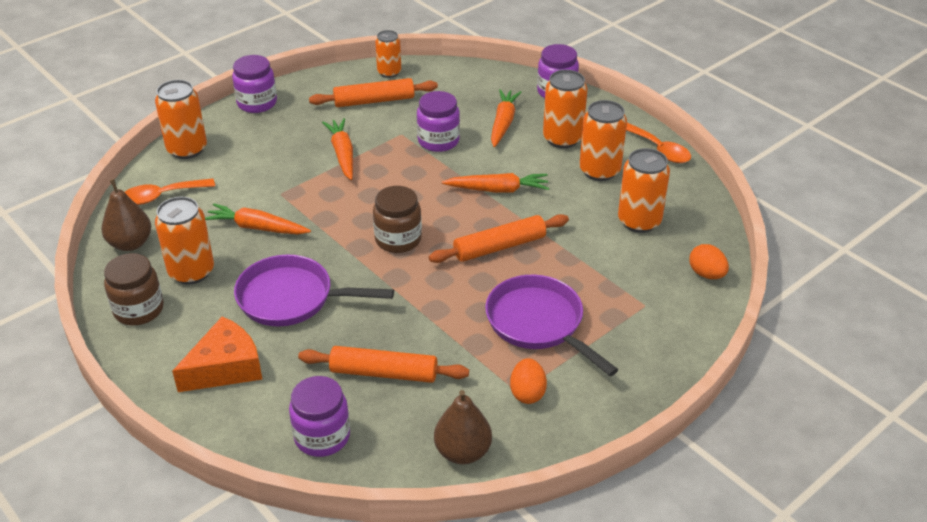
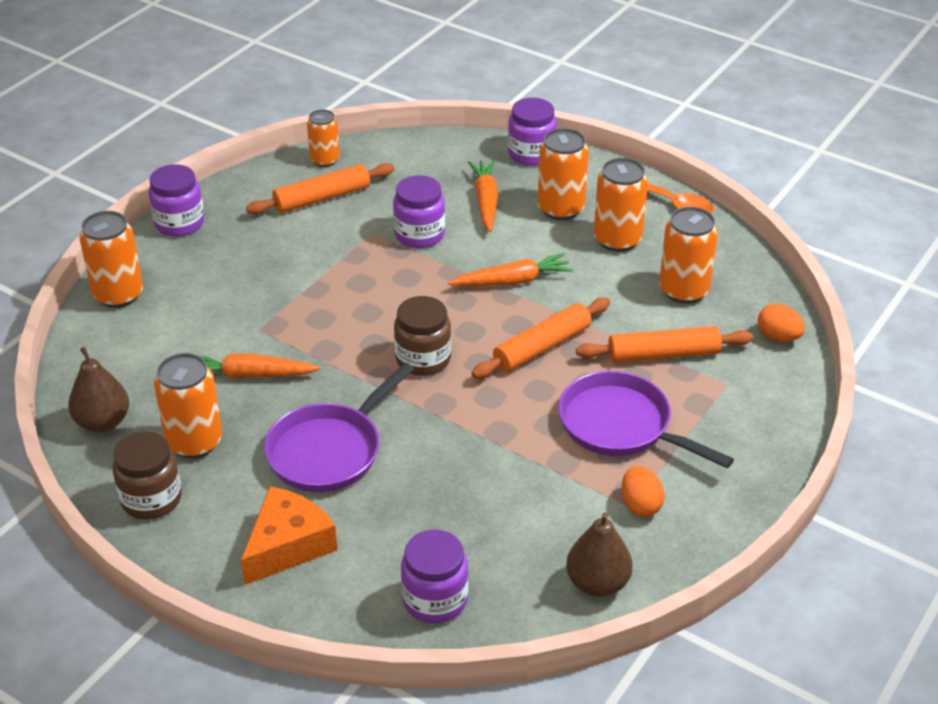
camera: 15 degrees left, 0 degrees up
(161, 196) = (114, 358): orange spoon -> none
(291, 298) = (329, 450): purple pan -> purple pan turned 45 degrees counterclockwise
(342, 154) = (313, 269): orange carrot -> none
(383, 373) = (473, 514): orange rolling pin -> orange rolling pin (663, 354)

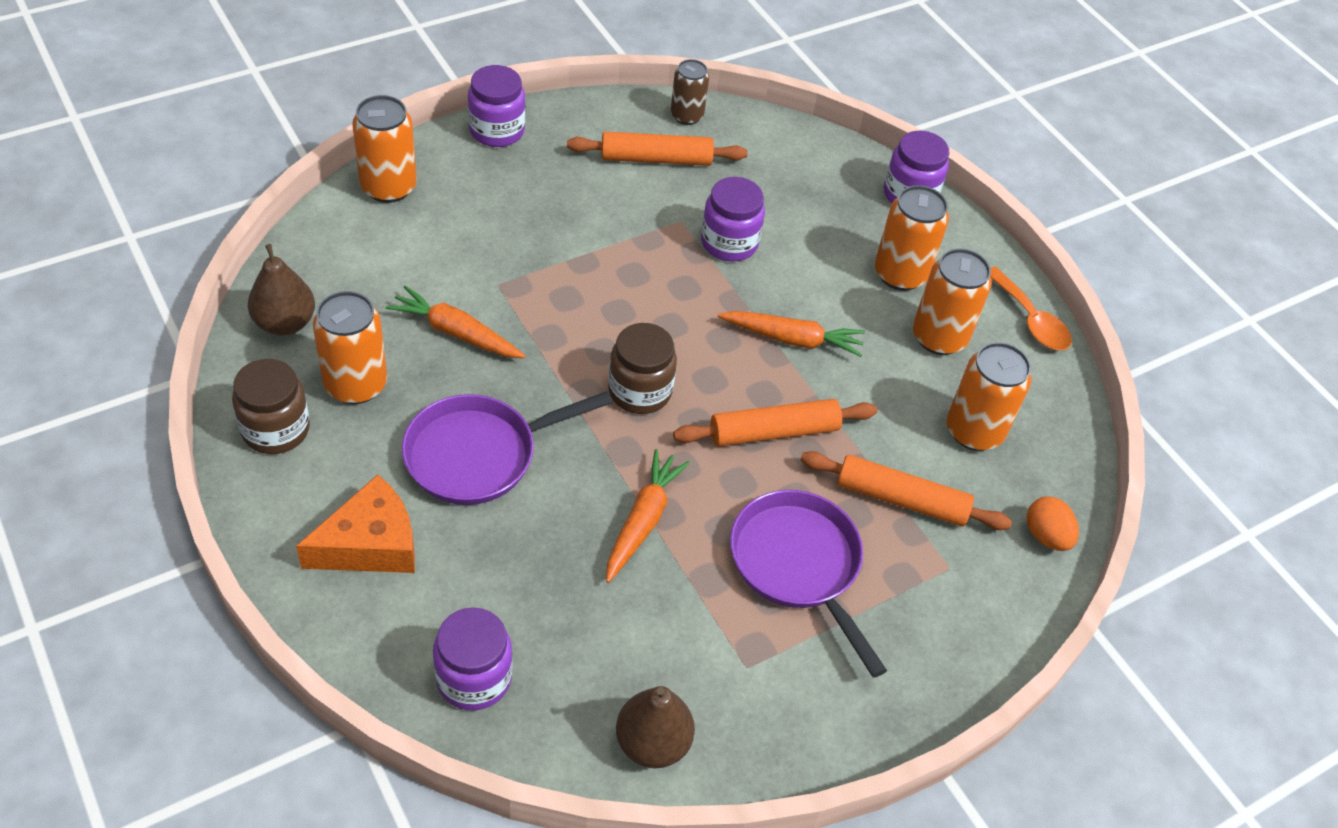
camera: 20 degrees right, 10 degrees up
(325, 160) = (686, 116): orange can -> brown can
(486, 201) = (824, 231): orange carrot -> orange carrot (643, 520)
(640, 505) = (758, 671): orange egg -> none

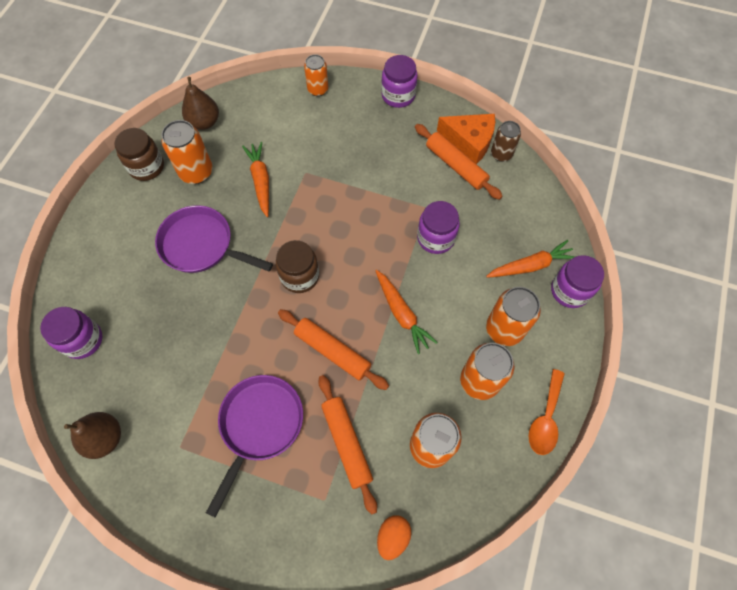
camera: 55 degrees right, 15 degrees up
(370, 544) = (119, 247): orange cheese -> orange cheese (469, 141)
(388, 187) = (318, 89): orange can -> orange can, size x0.65
(643, 520) = (224, 337): orange carrot -> orange carrot (530, 265)

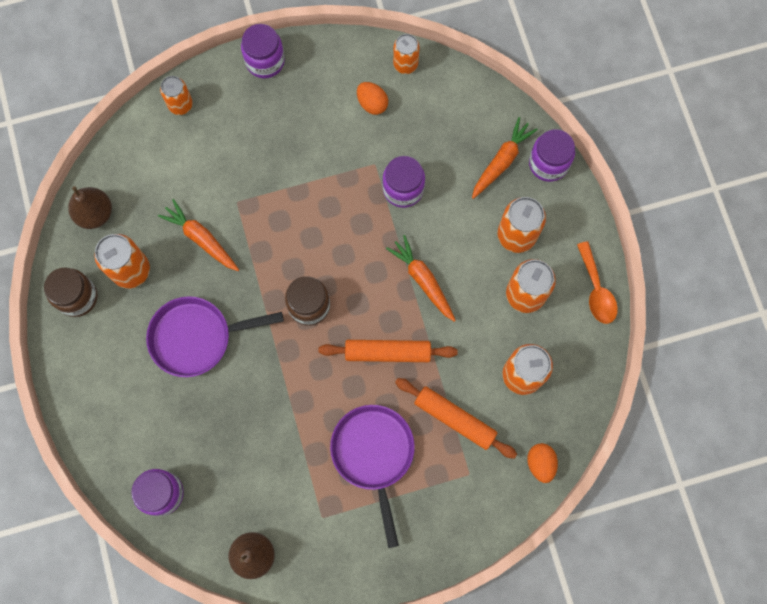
camera: 35 degrees left, 10 degrees up
(402, 314) = (422, 280): orange carrot -> orange carrot turned 150 degrees counterclockwise
(456, 166) = (372, 103): orange rolling pin -> orange egg
(469, 141) = (367, 69): orange cheese -> none
(501, 154) = (405, 64): brown can -> orange can

